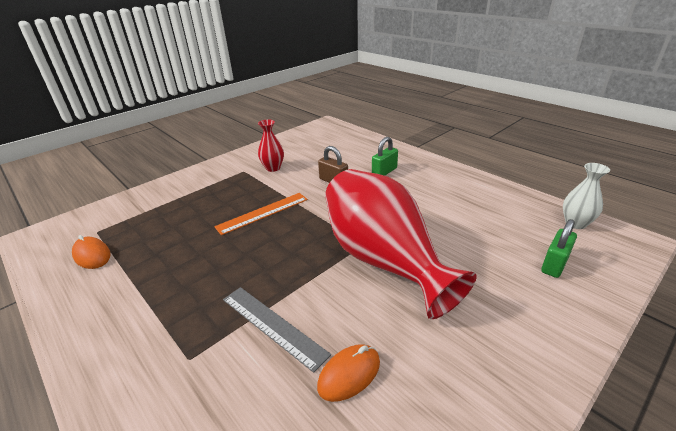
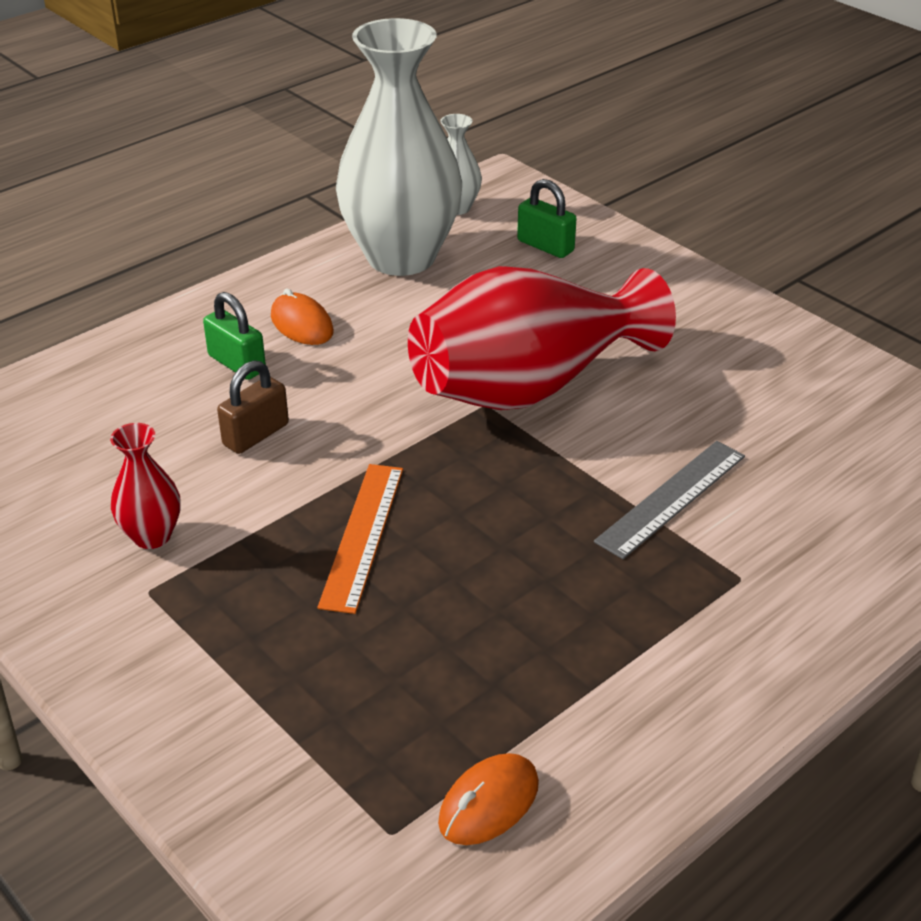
camera: 90 degrees left, 5 degrees up
(263, 213) = (363, 535): orange ruler -> orange ruler turned 45 degrees clockwise
(349, 374) = (742, 428): orange mouse -> orange mouse (302, 324)
(500, 207) = (401, 257): none -> white vase

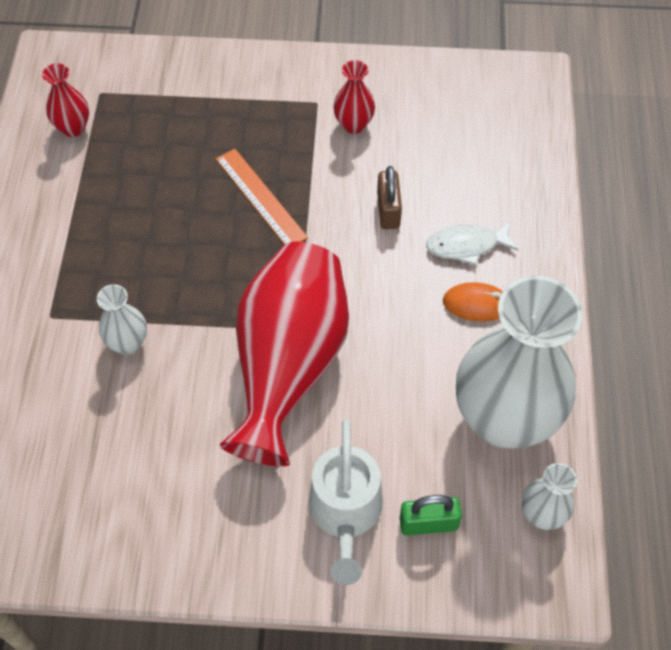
camera: 135 degrees right, 20 degrees up
(237, 363) = (466, 246): green padlock -> white fish
(489, 803) = (73, 128): orange mouse -> red vase
(602, 283) = (345, 513): none -> white watering can
(672, 498) = (128, 343): grey ruler -> white vase

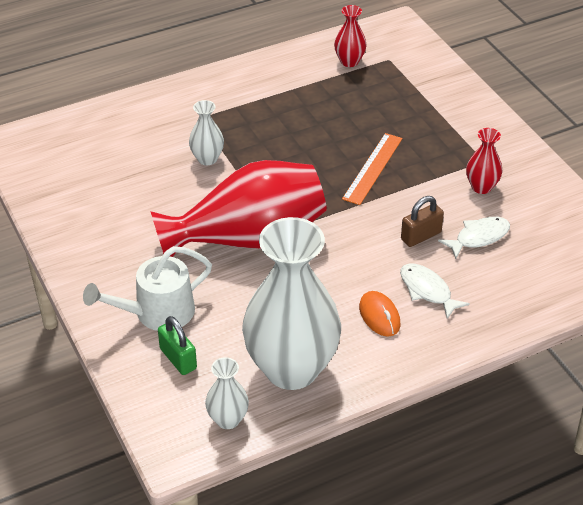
camera: 60 degrees right, 15 degrees down
(421, 165) = (478, 237): none -> white fish

